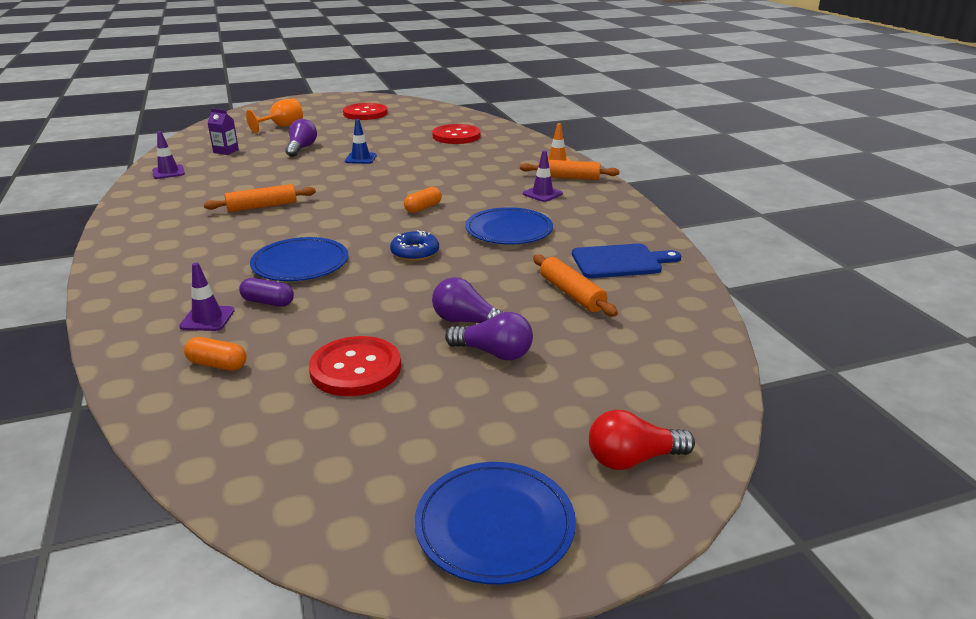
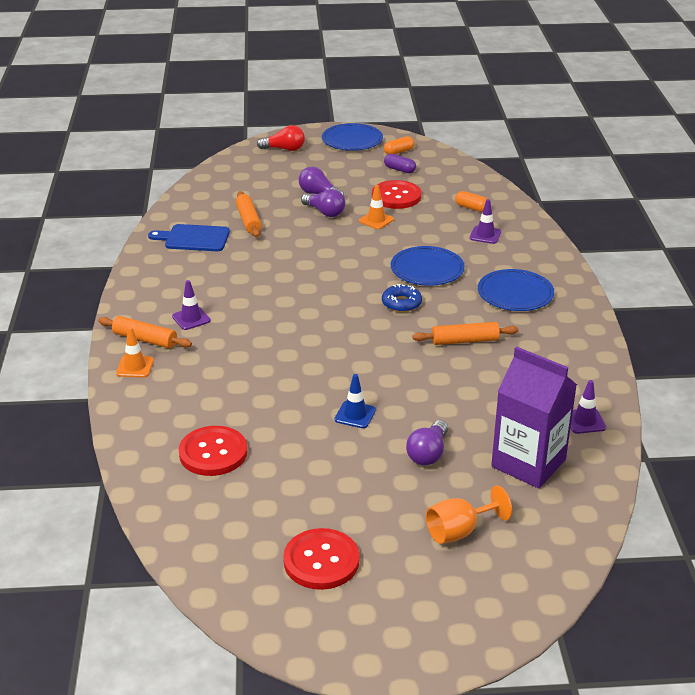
camera: 165 degrees left, 5 degrees up
(226, 151) = (528, 463): purple carton -> purple carton, size x2.29
(268, 302) = (448, 241): purple capsule -> purple capsule (399, 170)
(381, 319) = (376, 220): none -> orange traffic cone
(415, 252) = (338, 267): blue donut -> blue donut (401, 303)
(423, 208) = (313, 316): orange capsule -> orange capsule (398, 152)
(508, 230) = (253, 278): blue plate -> blue plate (515, 293)

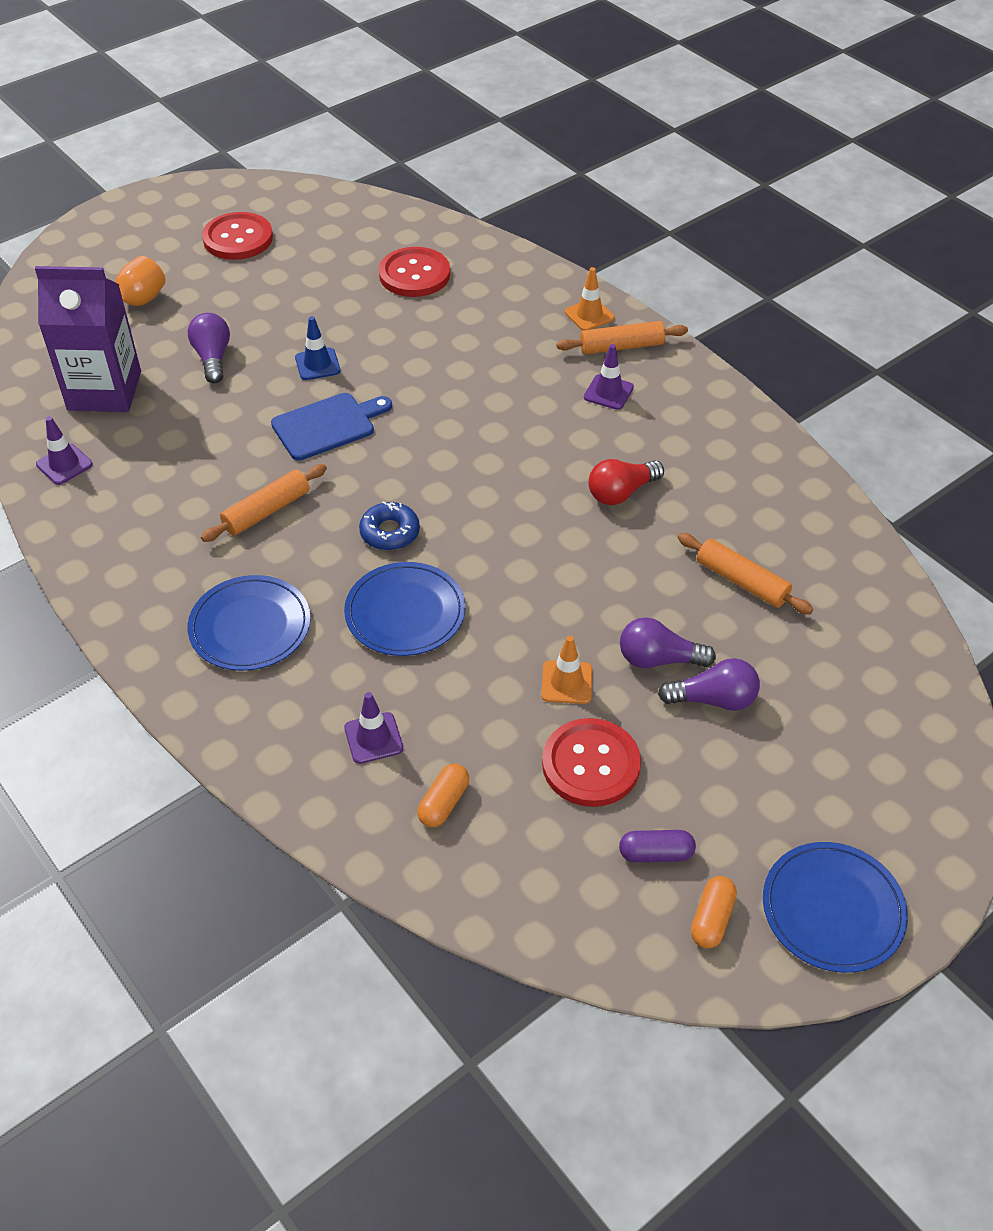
camera: 145 degrees right, 15 degrees up
(194, 238) = (765, 509): blue cutting board -> blue cutting board (328, 425)
(284, 149) = (908, 799): red light bulb -> red light bulb (621, 492)
(472, 208) = (444, 803): orange capsule -> orange capsule turned 60 degrees counterclockwise

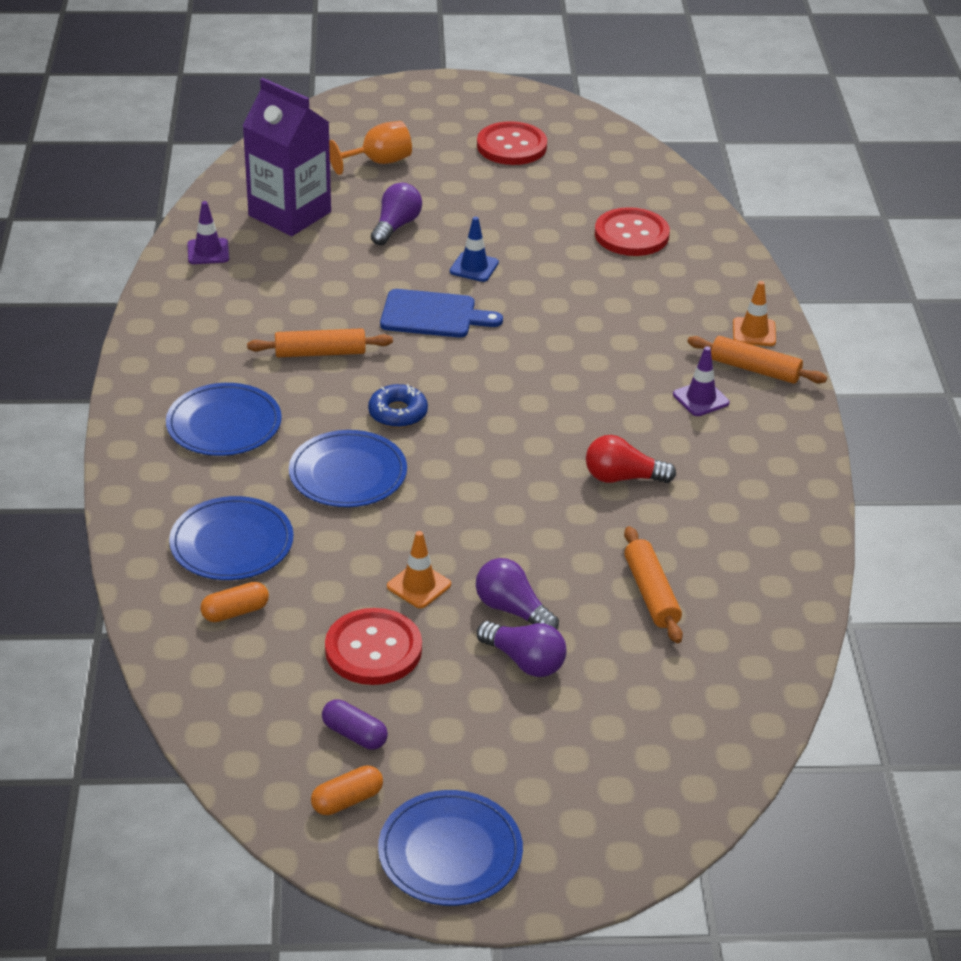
camera: 35 degrees right, 10 degrees down
(373, 738) = (232, 543): purple traffic cone -> blue plate

